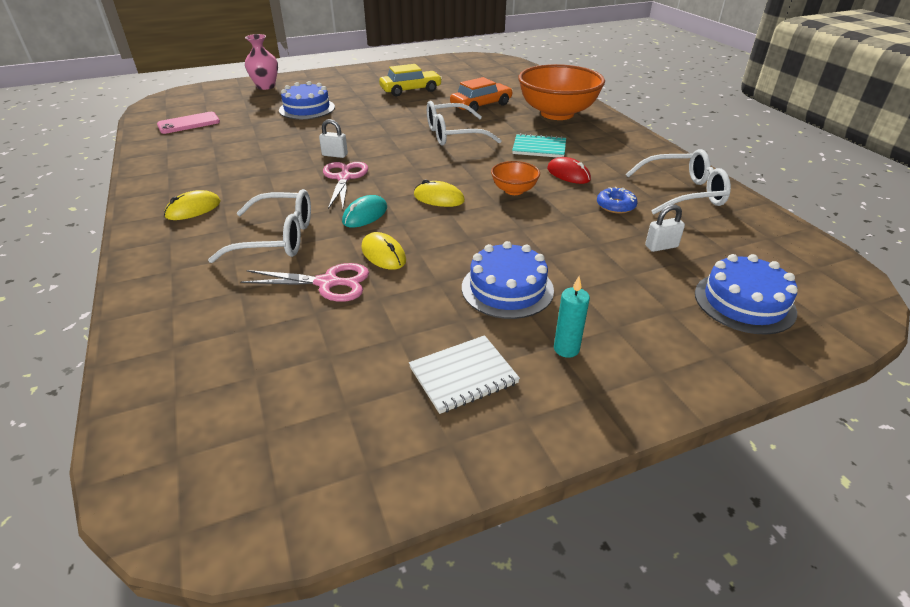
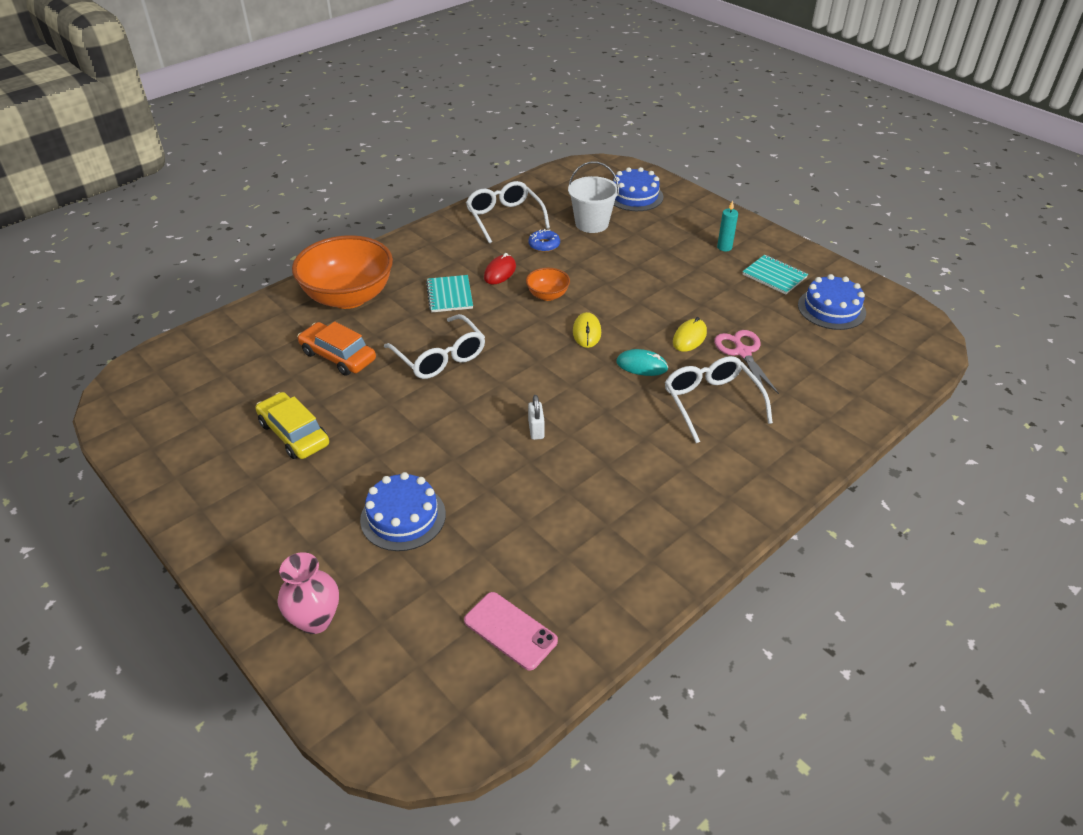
camera: 110 degrees left, 5 degrees up
(193, 209) = (709, 483): yellow mouse -> none
(344, 178) = (584, 403): pink scissors -> none
(463, 375) = (774, 276): white notebook -> turquoise notebook
(507, 288) = (686, 275): blue cake -> blue cake (831, 309)
(661, 246) = (591, 224): white padlock -> white bucket

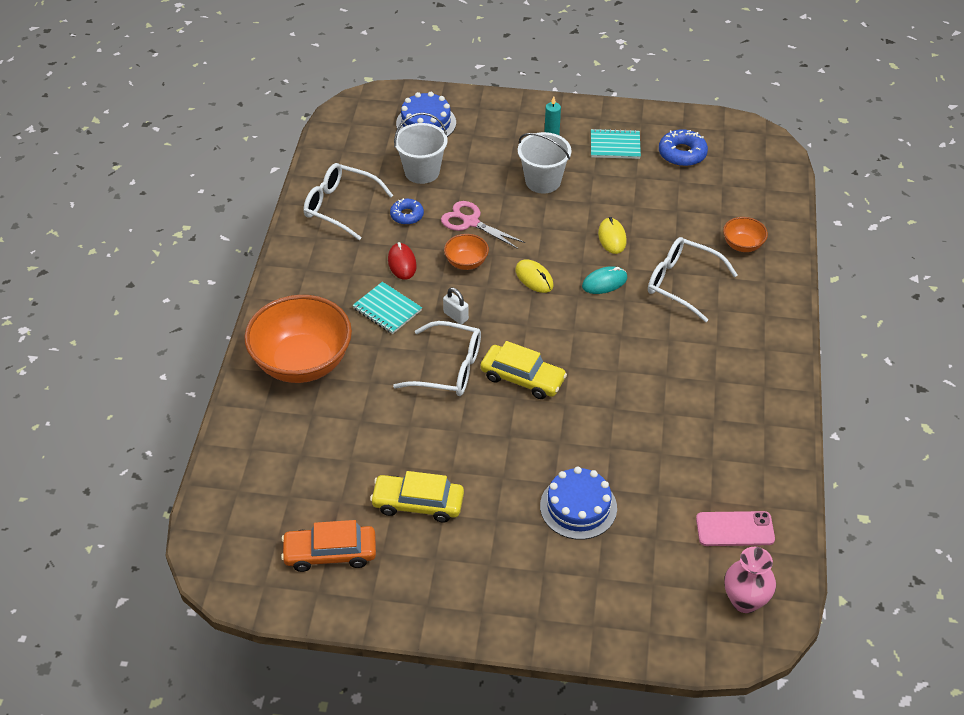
camera: 40 degrees left, 5 degrees up
(315, 620) = (610, 613): pink vase -> pink vase (745, 601)
(338, 356) = (366, 420): orange car -> orange car (330, 553)
(485, 395) = (522, 378): none -> yellow car
(536, 430) = (590, 381): white padlock -> white padlock (456, 316)
(679, 272) = (543, 181): none -> white bucket
(742, 352) = (661, 228): pink scissors -> pink scissors (471, 222)
(808, 404) = (742, 245): none -> orange bowl
(831, 309) = (682, 153): blue cake -> blue donut

